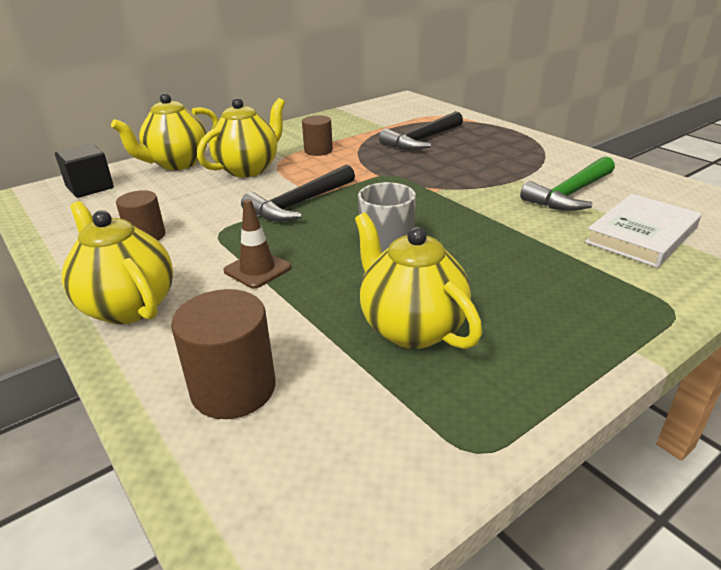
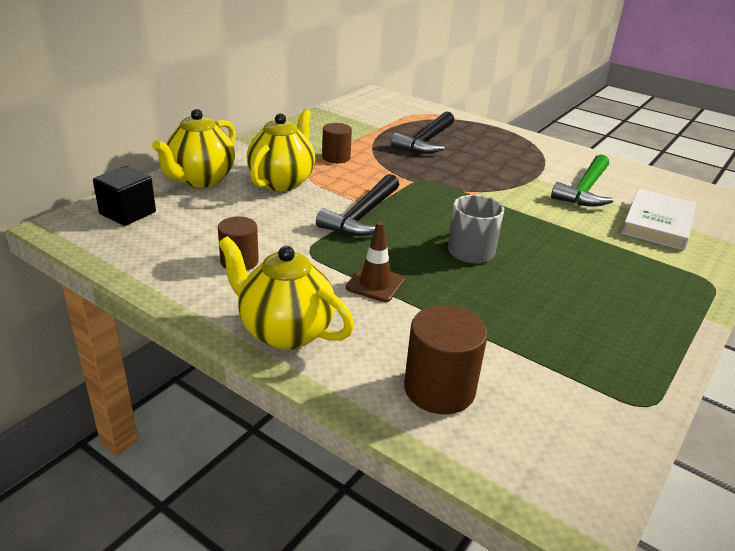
camera: 20 degrees left, 0 degrees up
(411, 328) = (539, 320): yellow teapot -> none

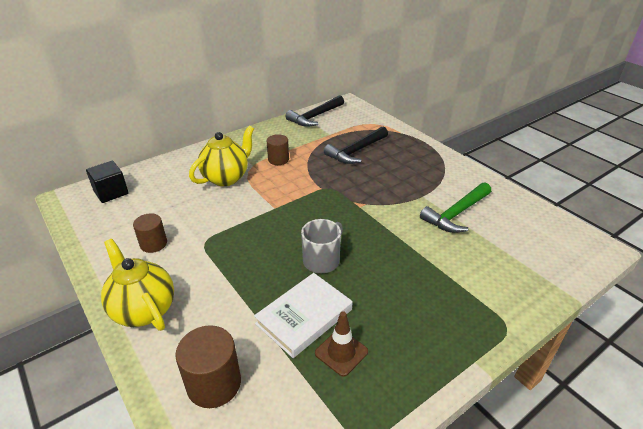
camera: 20 degrees right, 5 degrees up
(201, 180) = (174, 169): yellow teapot -> none
(362, 216) = (262, 216): black hammer -> black hammer (315, 117)
(375, 284) = (231, 279): brown traffic cone -> brown traffic cone (341, 352)
(657, 223) = (499, 257): white book -> white book (304, 316)

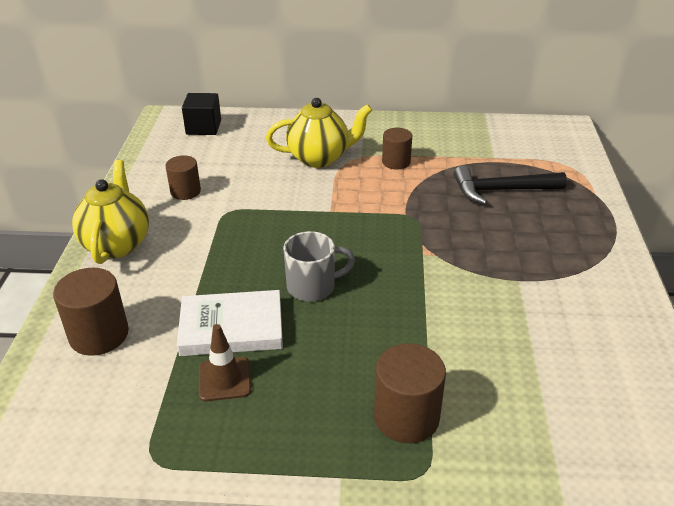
camera: 40 degrees right, 0 degrees up
(315, 117) = (501, 129): black hammer -> none
(456, 214) = (536, 322): green hammer -> none
(462, 303) = (406, 417): none -> brown cylinder

